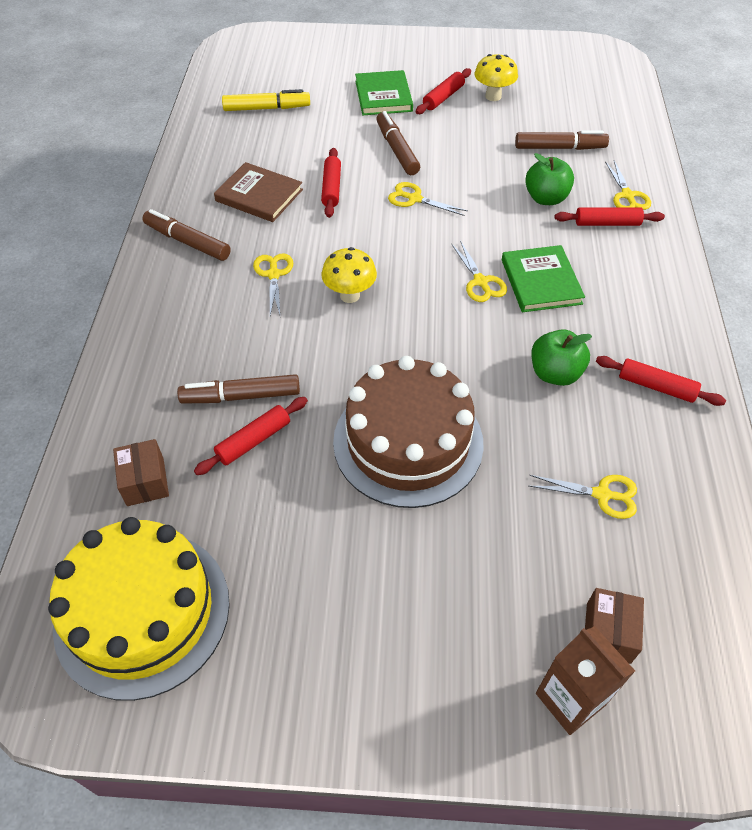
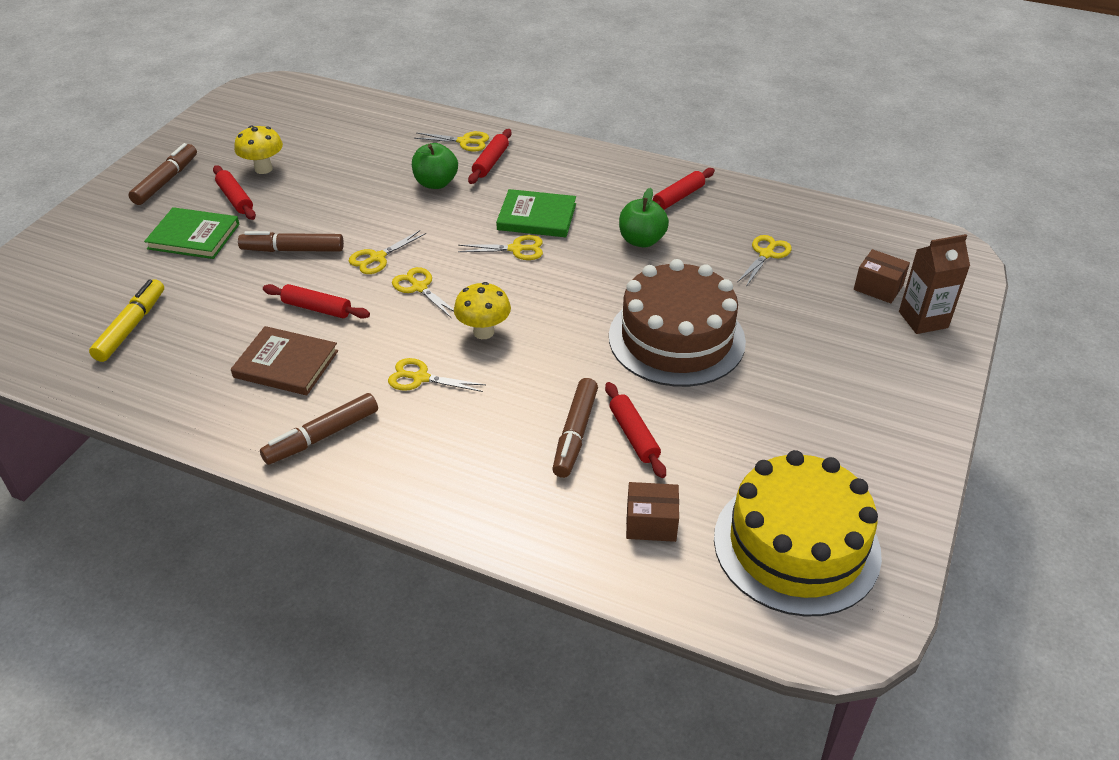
camera: 70 degrees left, 10 degrees down
(259, 195) = (286, 364): brown book -> brown book turned 60 degrees clockwise
(389, 237) = (419, 287): none -> yellow scissors
(559, 148) = (374, 155): brown marker -> brown marker (166, 181)

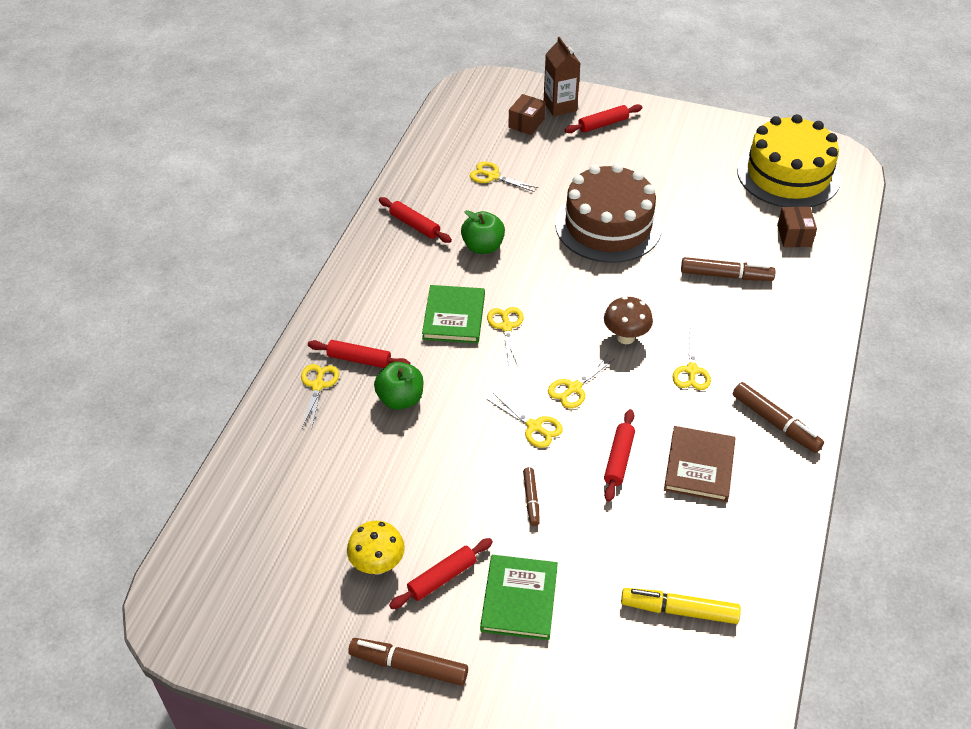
camera: 95 degrees left, 5 degrees up
(293, 250) = (531, 499): brown marker -> brown marker, size x0.60
(483, 332) = (625, 337): yellow mushroom -> brown mushroom
(633, 435) = (718, 246): red rolling pin -> red rolling pin (603, 124)

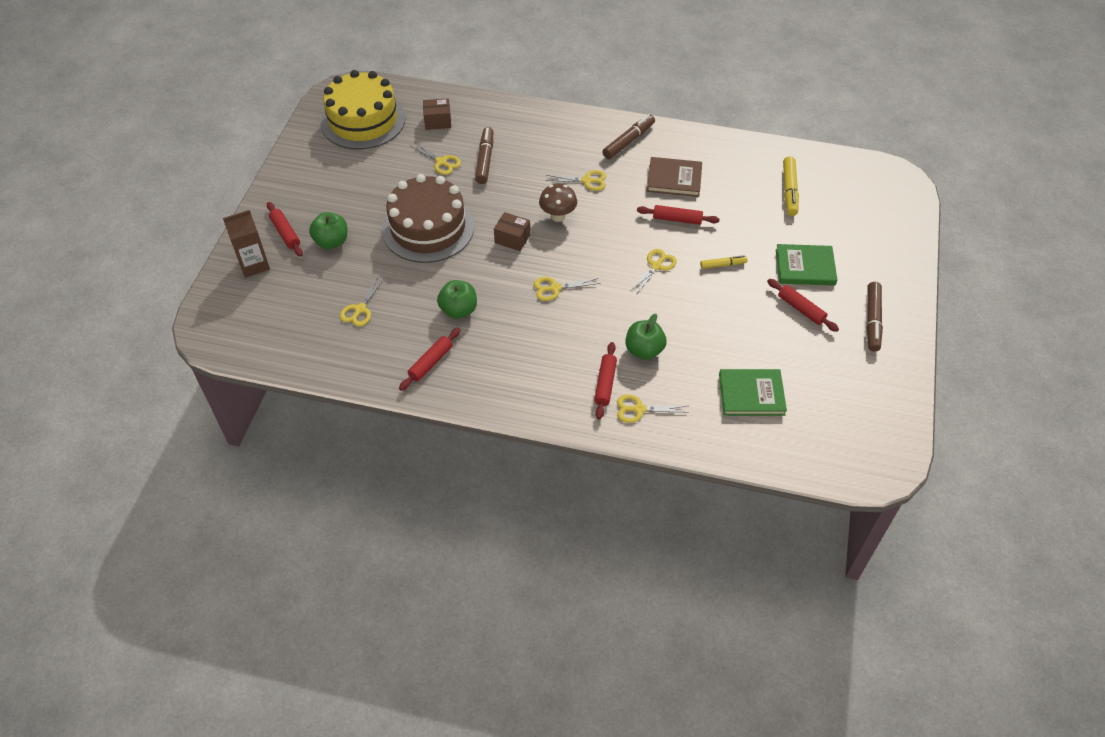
camera: 95 degrees left, 5 degrees up
(378, 565) = (801, 346): yellow mushroom -> none
(454, 317) = (547, 323): green book -> green book (751, 394)
(526, 123) = (279, 289): brown box -> brown box (512, 239)
(531, 499) = (723, 265): brown marker -> yellow marker
(574, 388) = (614, 244): yellow scissors -> yellow scissors (441, 162)
(589, 155) = (331, 242): none -> green apple

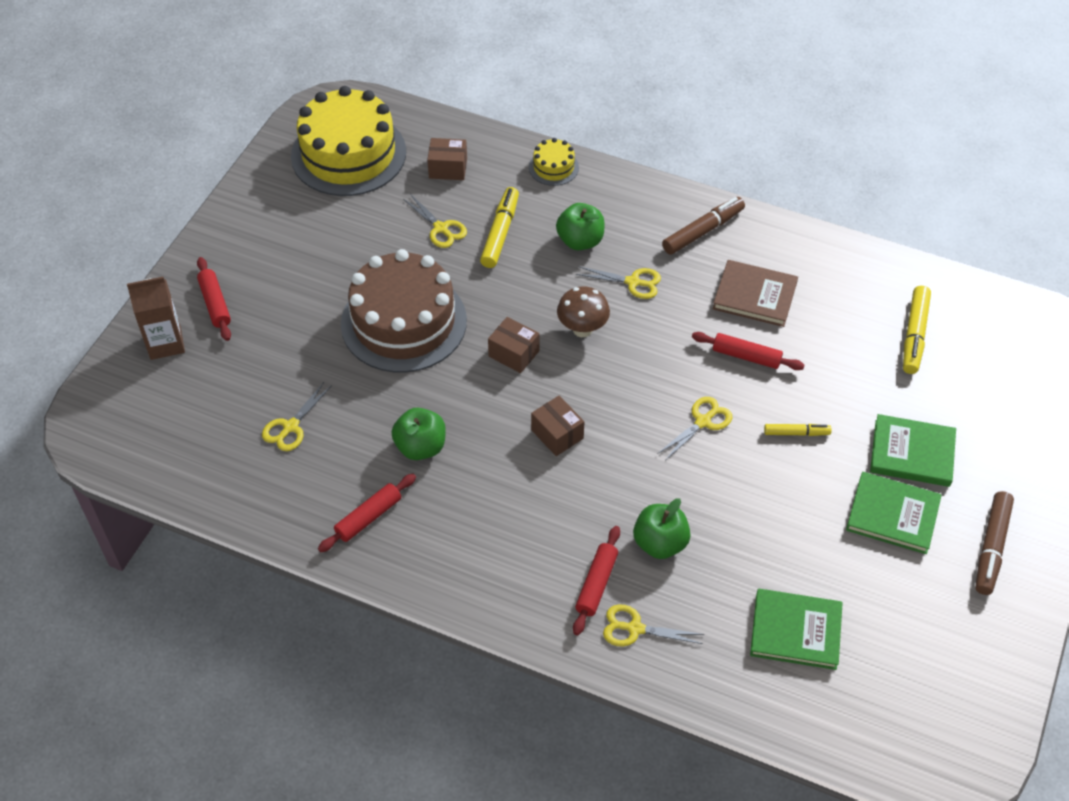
camera: 10 degrees right, 0 degrees up
(331, 242) = (272, 324): green apple -> green apple (580, 241)
(485, 160) = (500, 233): brown marker -> yellow marker
(513, 112) = (553, 167): none -> yellow cake
(555, 288) = (557, 434): yellow scissors -> brown box
(801, 309) = (892, 515): red rolling pin -> green book

